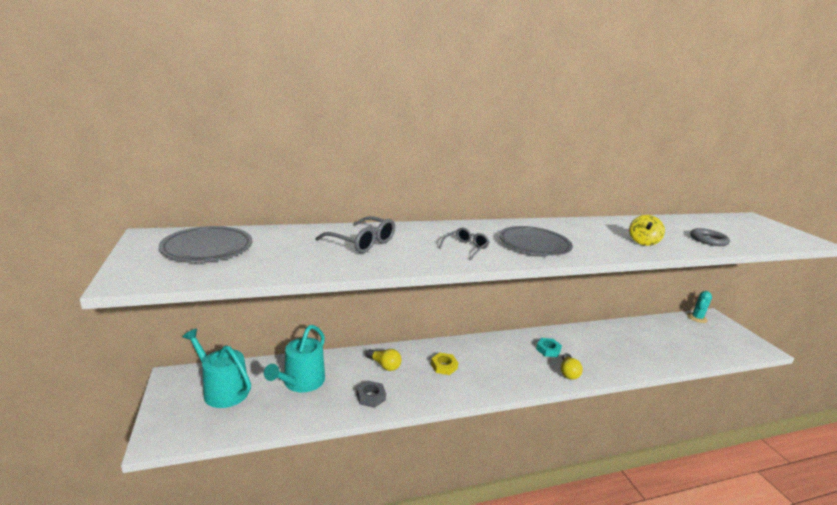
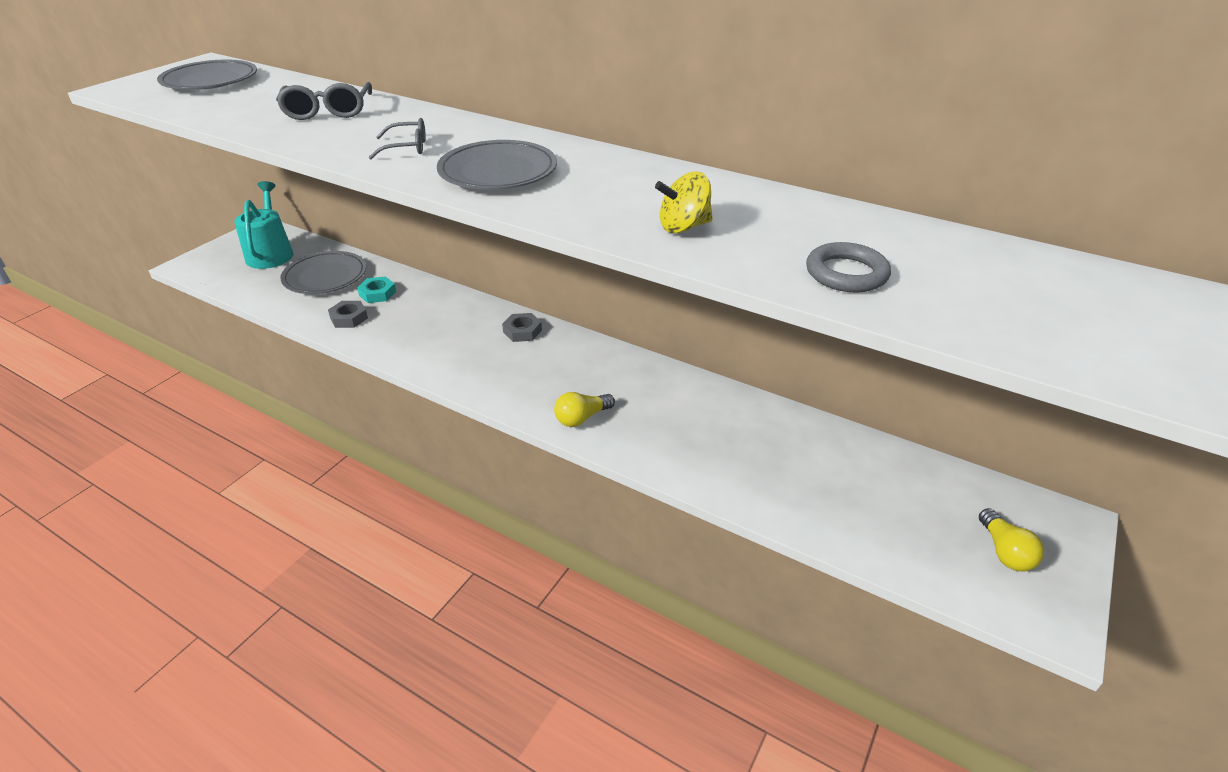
camera: 50 degrees right, 15 degrees up
(301, 382) = (325, 277): turquoise watering can -> grey plate
(384, 365) = (411, 300): yellow light bulb -> yellow light bulb (1004, 552)
(444, 366) = (460, 331): yellow nut -> none
(469, 349) = (522, 331): none -> grey nut
(548, 350) = (614, 384): turquoise nut -> turquoise nut (377, 293)
(697, 318) = (1014, 500): turquoise cactus -> none

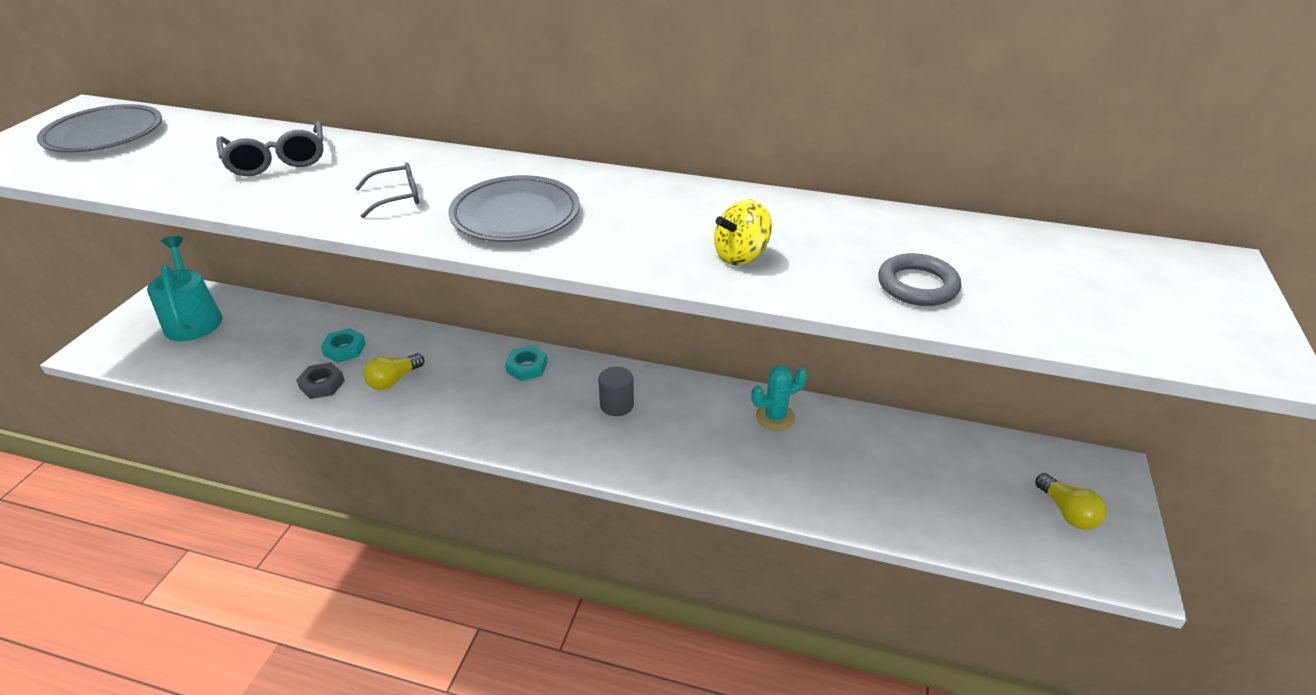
camera: 15 degrees left, 0 degrees up
(325, 277) = (273, 338): grey plate -> none
(522, 331) = (527, 367): grey nut -> turquoise nut
(581, 418) = (627, 455): yellow light bulb -> yellow light bulb (394, 380)
(589, 375) = (617, 405): none -> grey cylinder
(733, 410) = (775, 417): none -> turquoise cactus

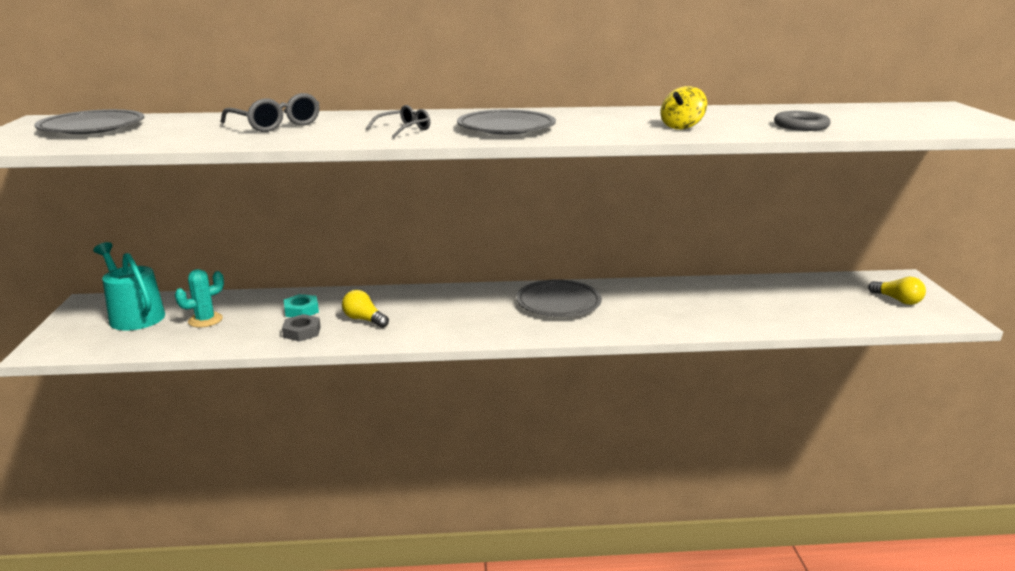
camera: 20 degrees left, 15 degrees down
(394, 380) = (364, 320): yellow light bulb -> yellow light bulb turned 105 degrees clockwise
(527, 367) = (468, 296): turquoise nut -> none
(617, 405) = (558, 303): grey cylinder -> grey plate
(775, 417) = (677, 290): turquoise cactus -> turquoise cactus (205, 320)

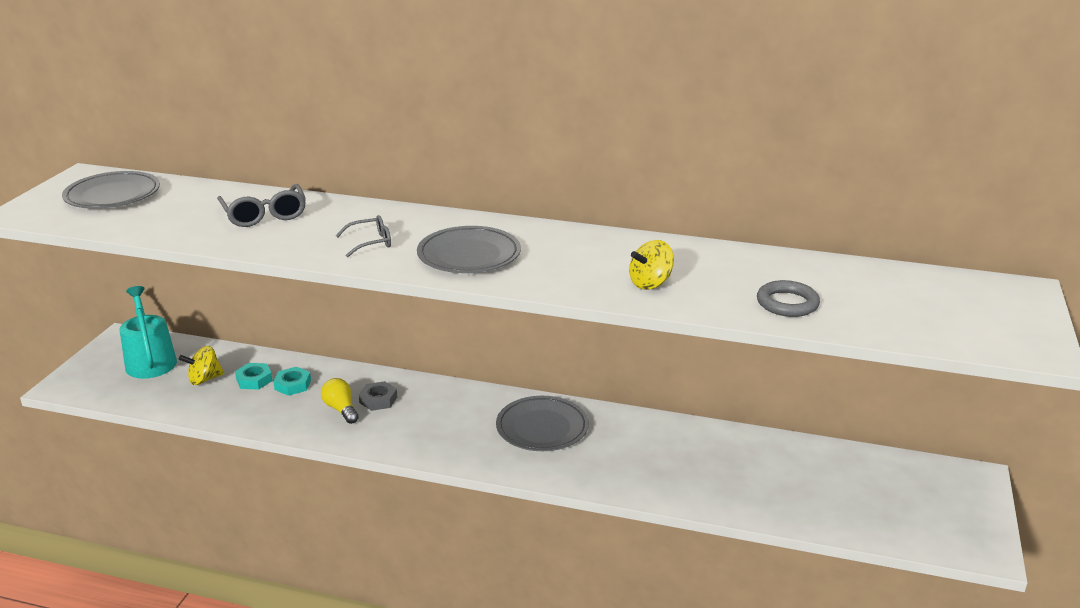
camera: 20 degrees right, 5 degrees up
(205, 320) = (204, 379): turquoise cactus -> yellow spinning top
(259, 313) = (254, 380): none -> turquoise nut
(302, 332) = (277, 412): grey nut -> grey nut (378, 400)
(897, 300) = (934, 508): yellow light bulb -> none

